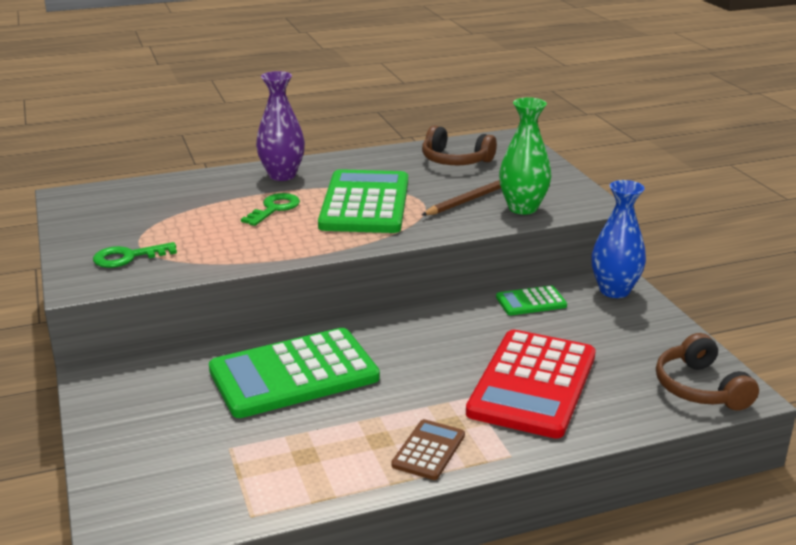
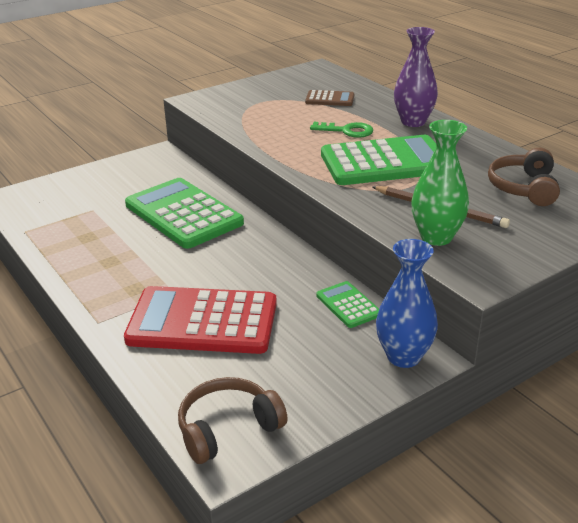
camera: 75 degrees right, 5 degrees up
(128, 257) = (238, 103): green key -> none
(428, 450) = (99, 284): brown calculator -> brown calculator (330, 99)

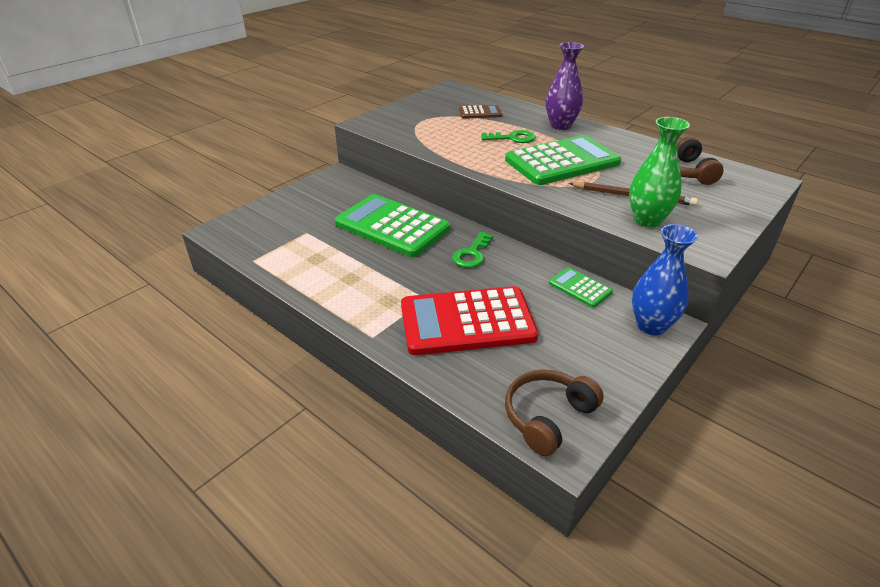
camera: 15 degrees left, 5 degrees up
(251, 253) = (472, 254): none -> green key

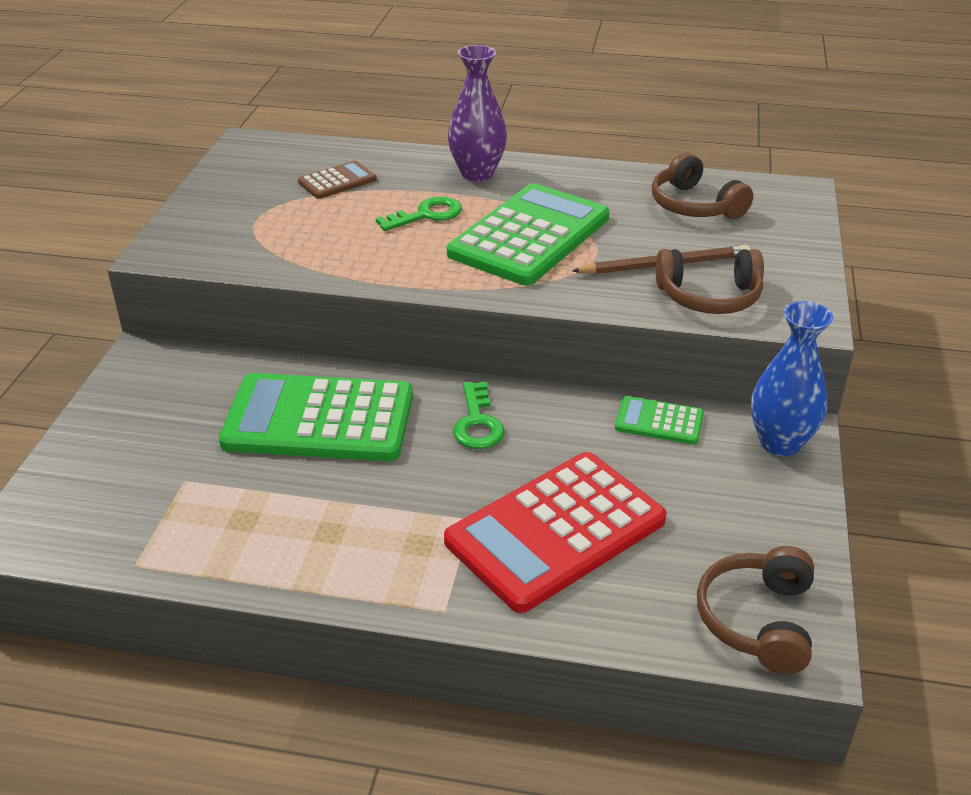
camera: 30 degrees left, 0 degrees up
(647, 220) = (709, 297): green vase -> brown headphones

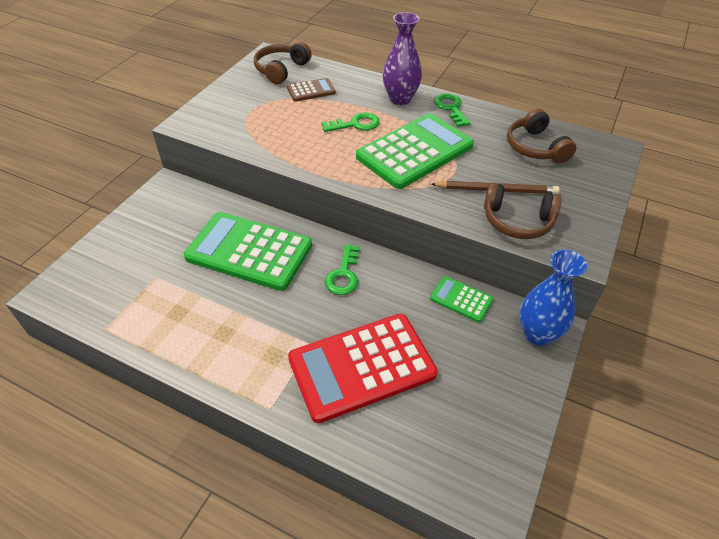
camera: 15 degrees right, 10 degrees up
(556, 175) = (451, 108): none -> green key
(757, 620) = (469, 470): brown headphones -> brown headphones (281, 70)

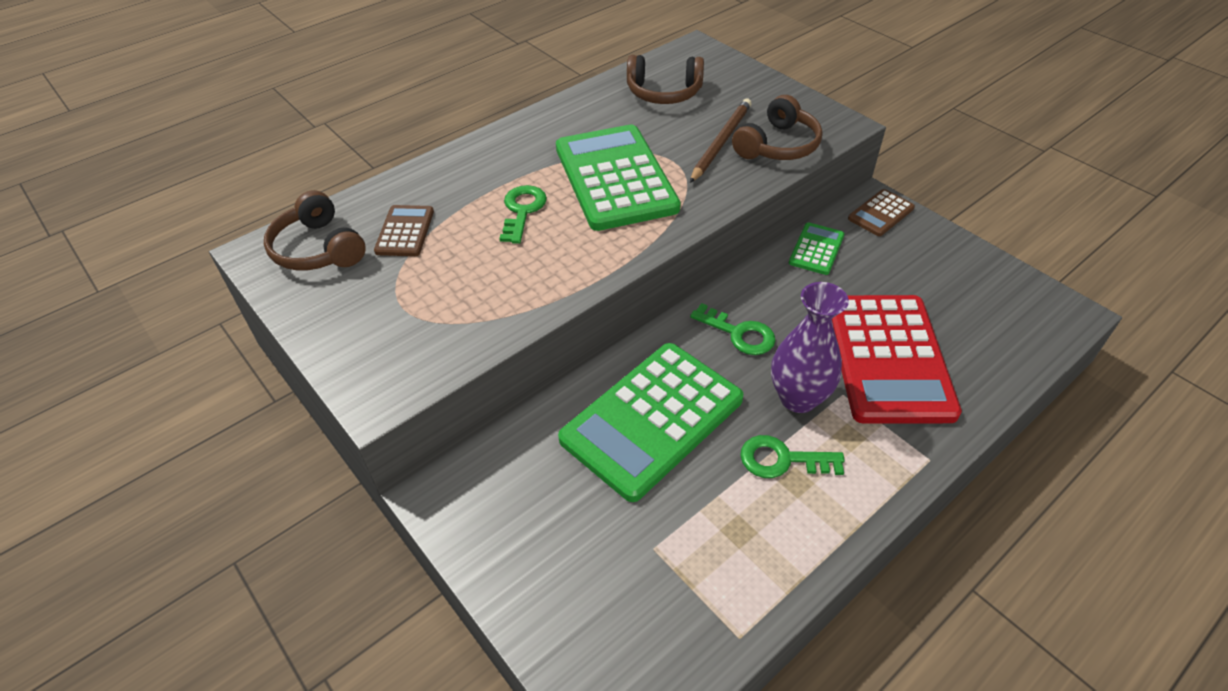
camera: 65 degrees left, 0 degrees up
(400, 99) = (495, 157): purple vase -> purple vase (798, 398)
(451, 108) = (548, 124): green key -> green key (782, 459)
(461, 299) = (816, 249): green calculator -> green calculator turned 150 degrees clockwise
(537, 334) = (881, 213): blue vase -> brown calculator

